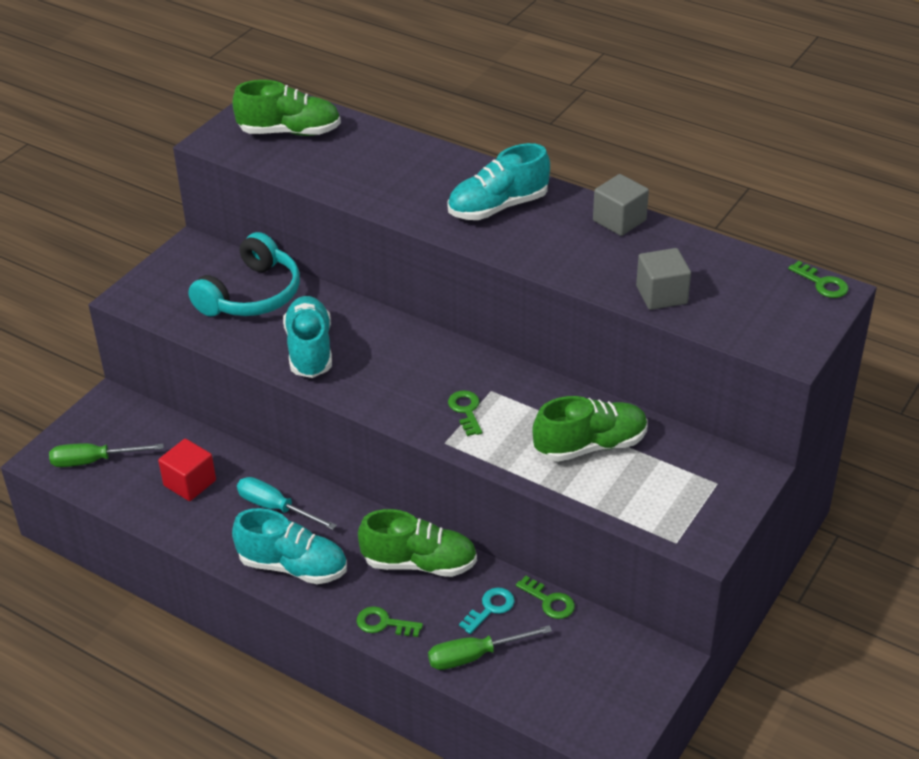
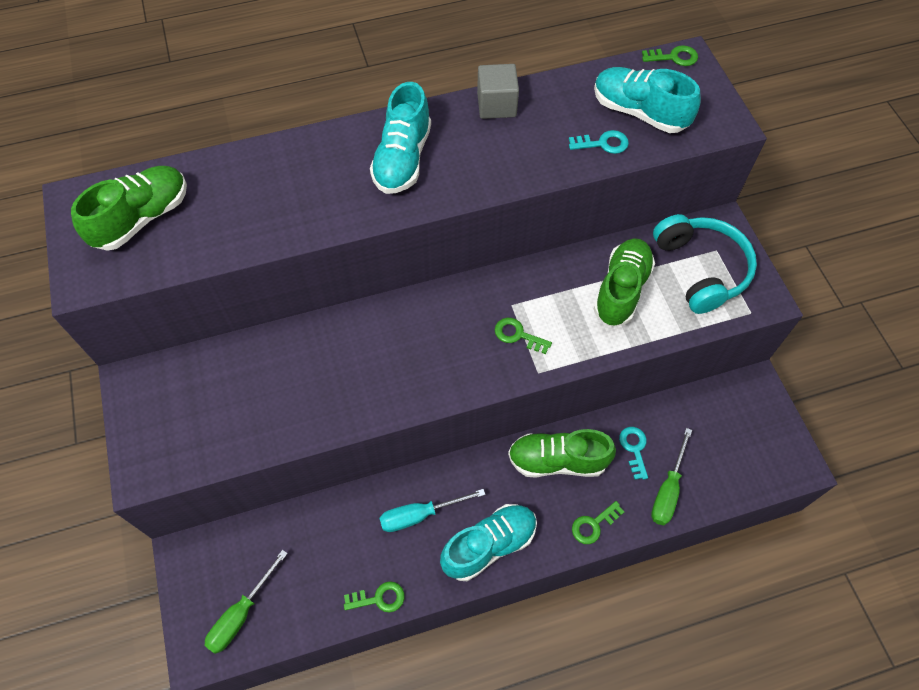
camera: 50 degrees left, 20 degrees up
(190, 483) = (337, 557): red cube -> none
(251, 295) = (242, 380): turquoise headphones -> turquoise headphones (701, 269)
(309, 350) = (351, 386): turquoise shoe -> turquoise shoe (639, 112)
(419, 563) = (557, 461): green shoe -> green shoe turned 135 degrees counterclockwise
(549, 601) = (656, 410): green key -> green key (379, 598)
(661, 295) = (603, 143): grey cube -> turquoise key

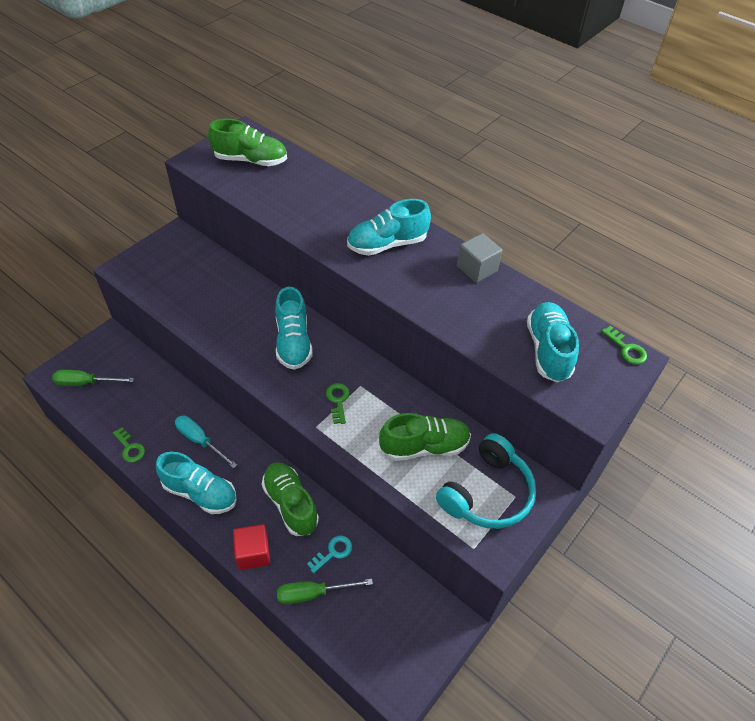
camera: 55 degrees right, 10 degrees down
(409, 337) = (293, 342): none -> turquoise shoe
(593, 525) = (253, 553): green key -> red cube
(603, 143) = (497, 341): turquoise key -> none

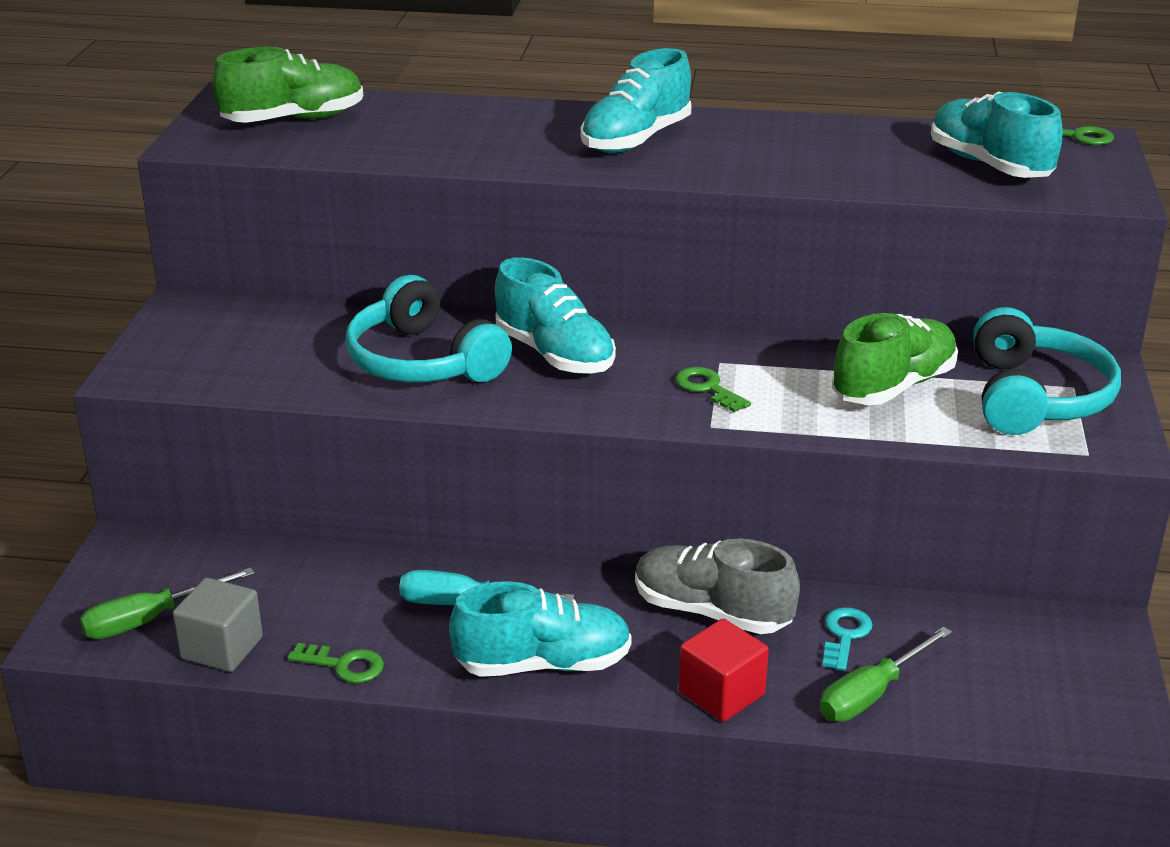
camera: 30 degrees left, 20 degrees down
(236, 318) = (423, 361): none -> turquoise headphones
(290, 504) = (711, 612): green shoe -> grey shoe
(476, 269) = (794, 126): grey cube -> grey cube (222, 648)

